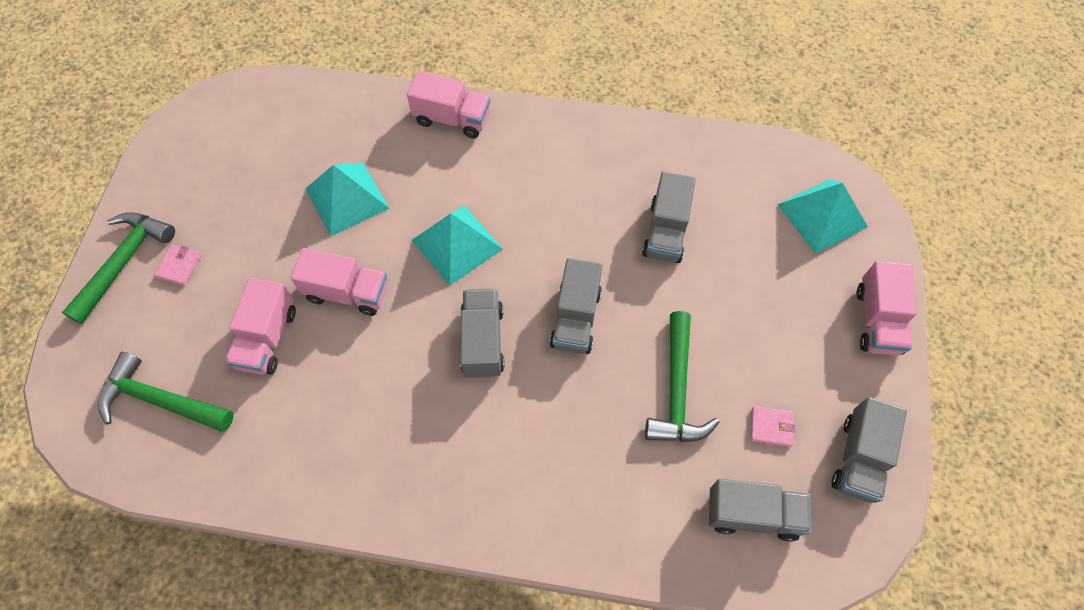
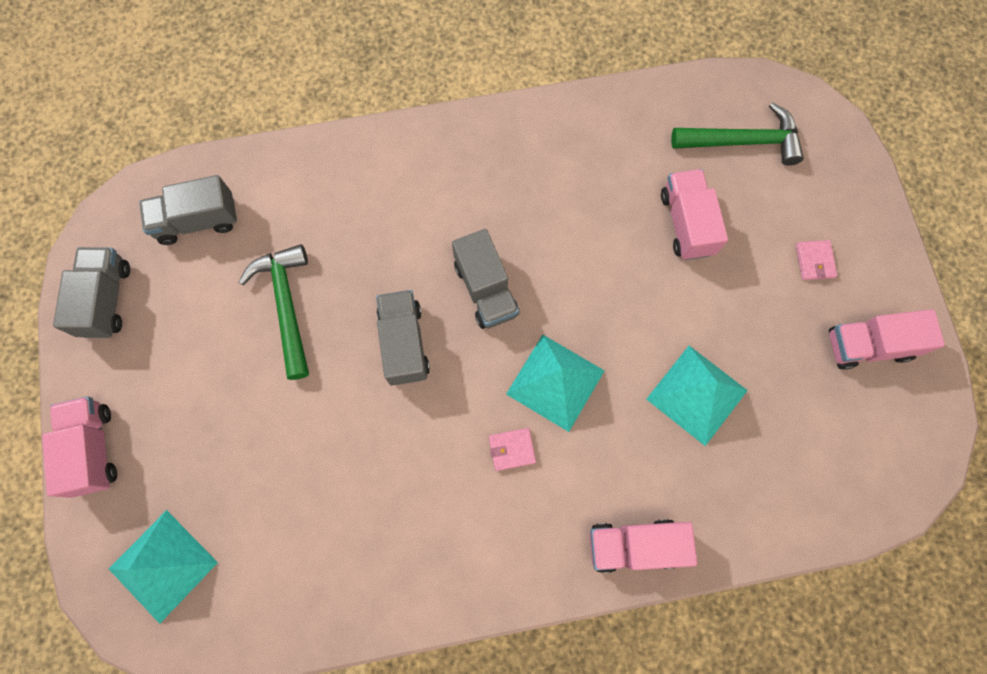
camera: 160 degrees right, 10 degrees up
(124, 262) = (869, 246): green hammer -> none
(347, 292) = (638, 292): pink truck -> pink truck (868, 345)
(666, 232) = (337, 478): grey truck -> none
(771, 427) = (191, 301): pink wallet -> pink wallet (512, 449)

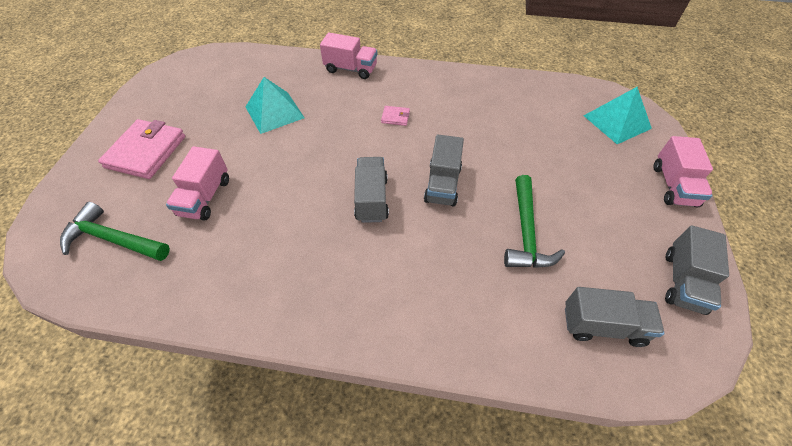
camera: 160 degrees left, 20 degrees down
(555, 382) = (352, 139): turquoise pyramid -> none
(814, 261) = (146, 152): pink wallet -> pink wallet, size x2.26
(868, 345) = (161, 106): pink truck -> none

